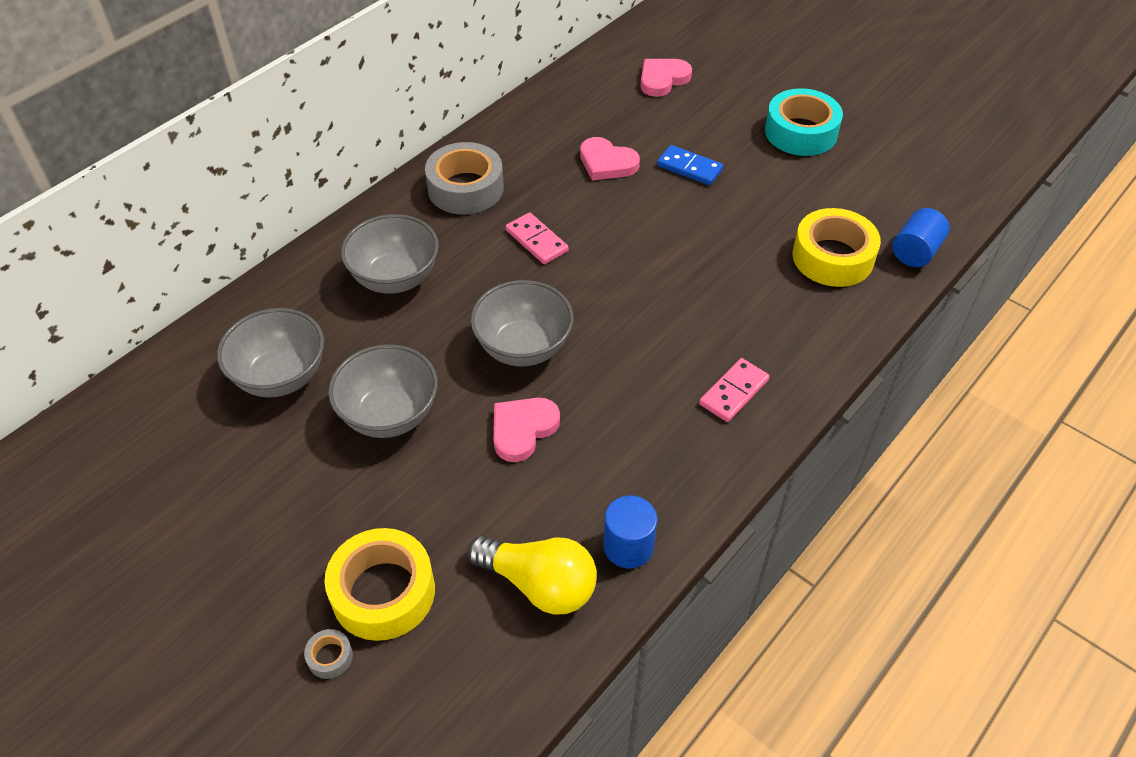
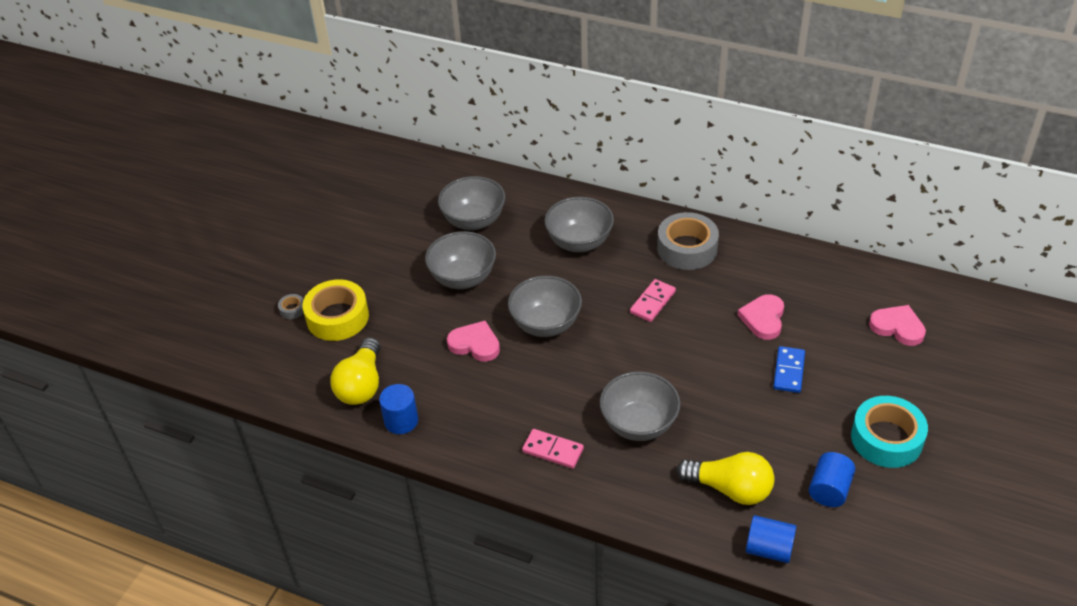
camera: 75 degrees right, 5 degrees down
(720, 304) = (639, 424): none -> grey bowl
(832, 257) = (730, 489): yellow tape -> yellow light bulb
(852, 188) = (829, 490): none -> blue cylinder

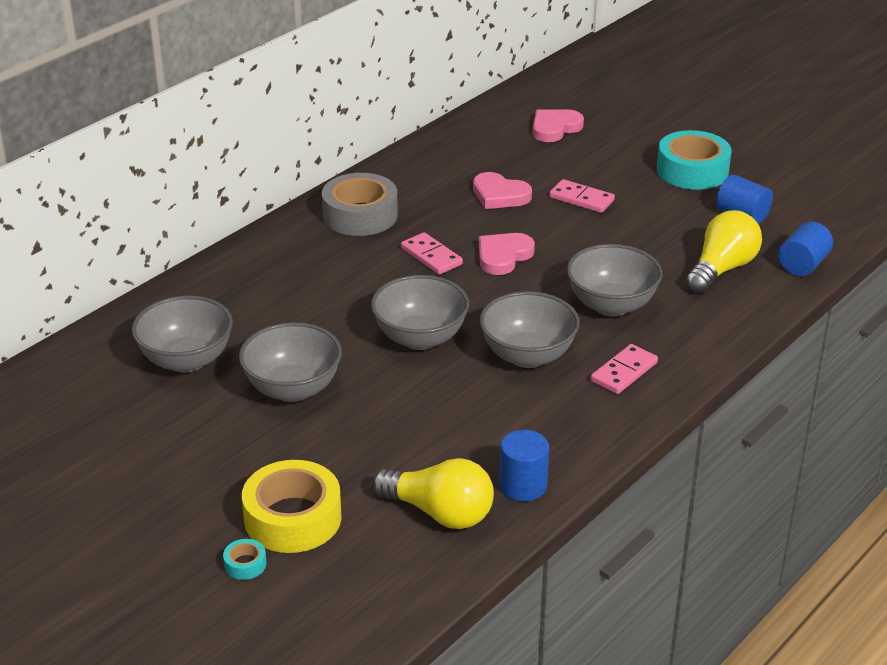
camera: 75 degrees left, 10 degrees down
(292, 309) = (245, 564): grey tape -> turquoise tape
(475, 344) = (421, 400): pink heart -> pink heart (503, 256)
(579, 242) = (294, 285): grey bowl -> grey bowl (528, 356)
(788, 371) = (581, 199): blue domino -> pink domino

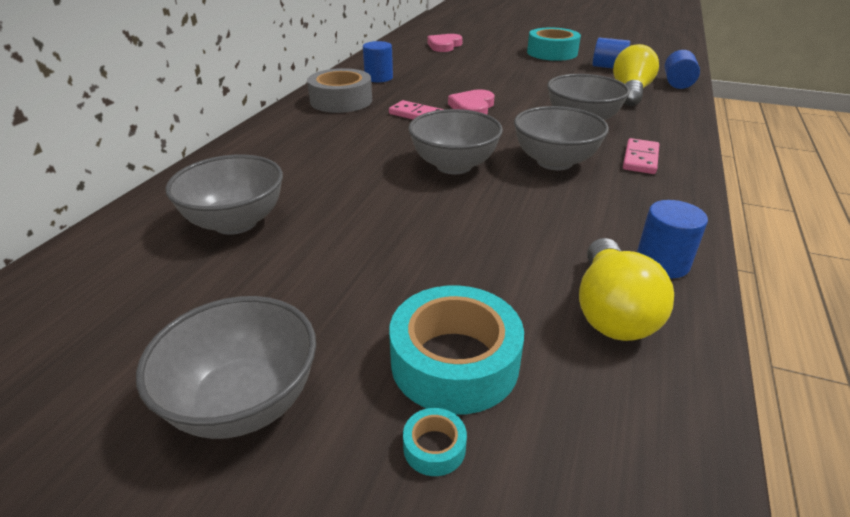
camera: 20 degrees left, 0 degrees up
(293, 389) = (364, 226): grey bowl -> grey bowl (244, 402)
(293, 518) = (454, 362): yellow tape -> turquoise tape
(427, 181) = (378, 78): none -> blue cylinder
(439, 513) = (611, 311): yellow light bulb -> yellow light bulb turned 90 degrees clockwise
(499, 195) = (438, 78): pink heart -> none
(581, 199) = (496, 73): pink domino -> none

